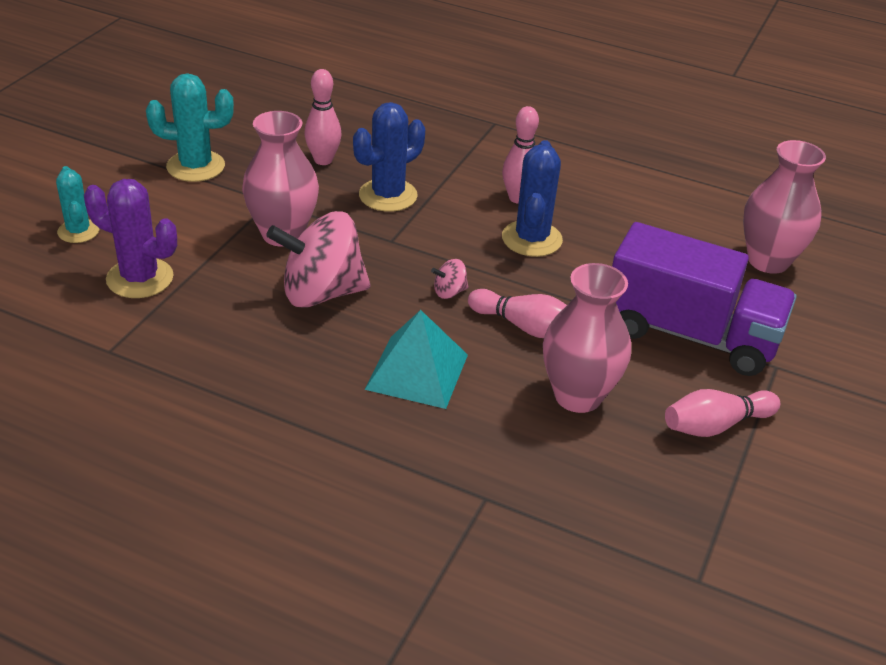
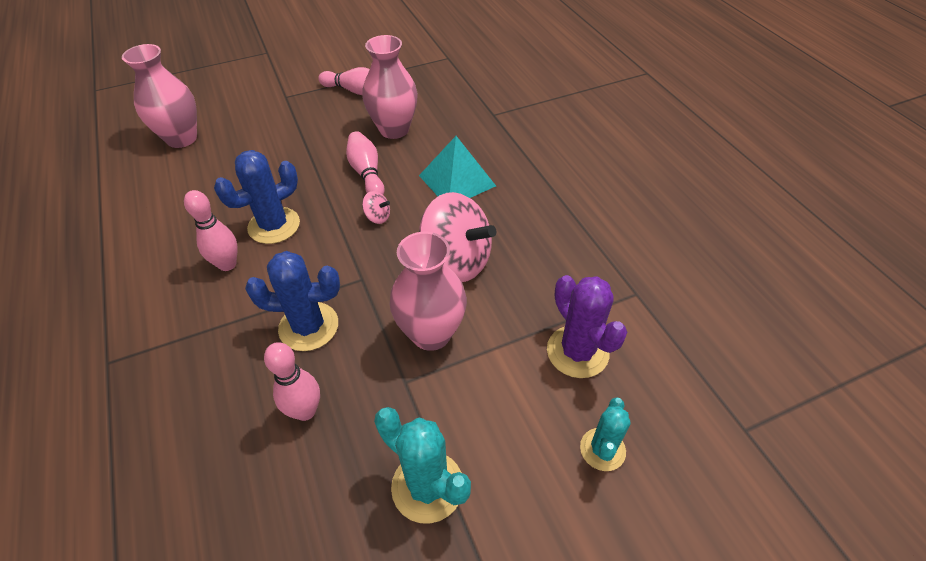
camera: 135 degrees left, 10 degrees up
(690, 334) = (294, 127): purple truck -> none

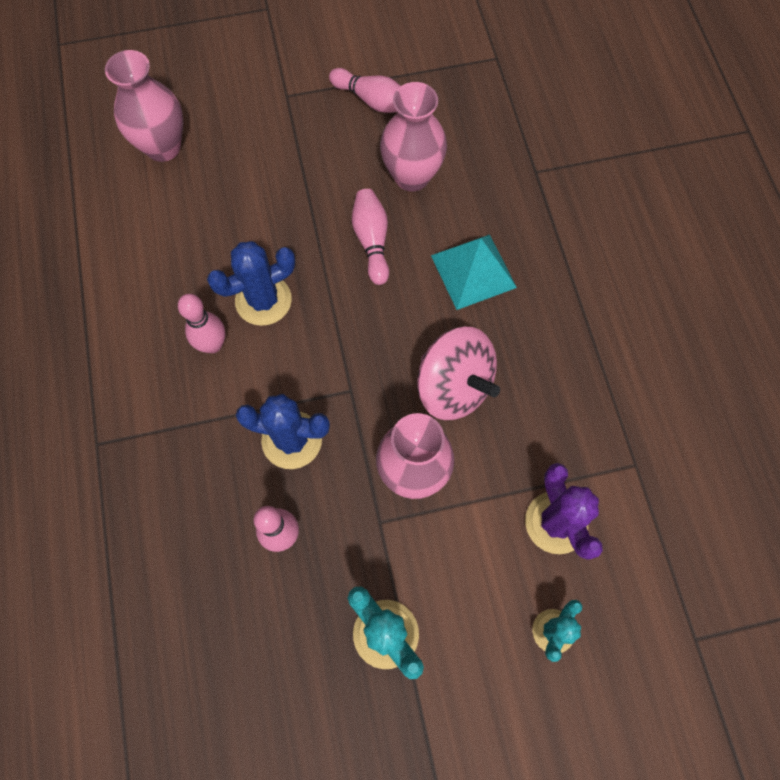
camera: 10 degrees right, 20 degrees up
(377, 217) = (376, 309): pink spinning top -> none

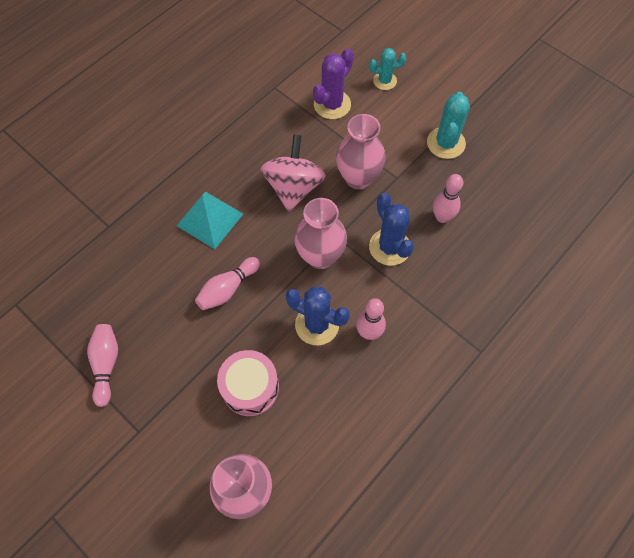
camera: 125 degrees left, 5 degrees down
(250, 202) = (250, 387): none -> pink drum
(412, 176) = (159, 296): pink vase -> pink vase (320, 256)

